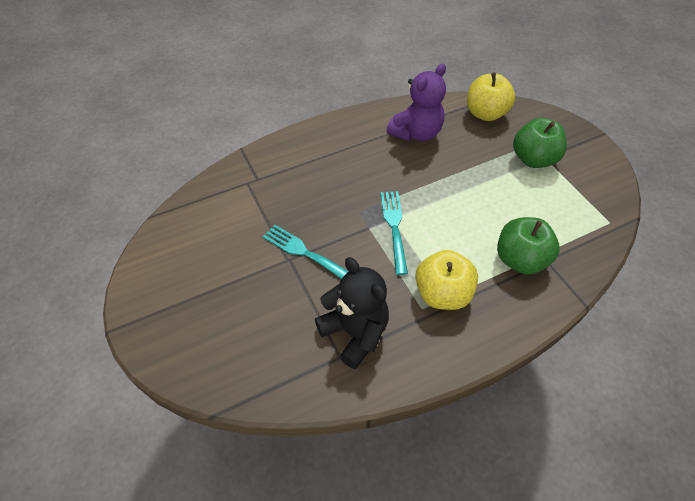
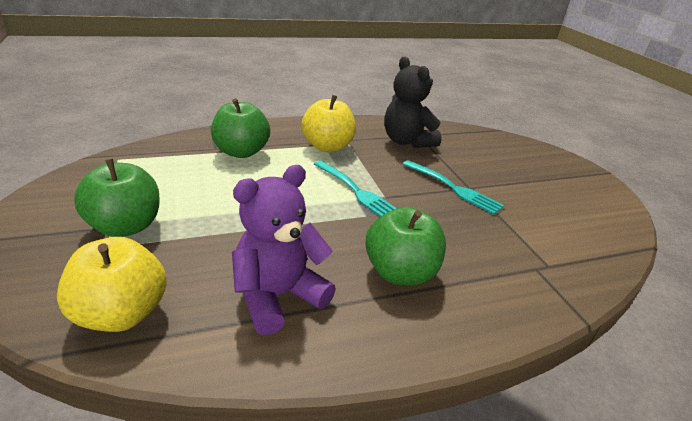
camera: 175 degrees left, 20 degrees down
(350, 159) = (400, 272): none -> green apple
(394, 228) = (356, 191): turquoise fork -> turquoise fork turned 45 degrees counterclockwise

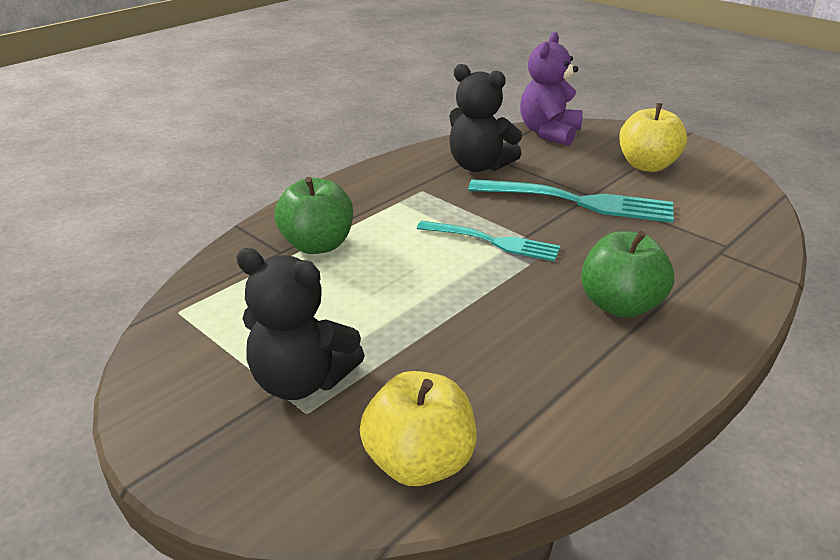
camera: 25 degrees left, 0 degrees up
(126, 226) = (301, 380): green apple -> black teddy bear
(278, 296) = (543, 376): purple teddy bear -> purple teddy bear (549, 133)
(327, 146) = (405, 202): yellow apple -> yellow apple (647, 165)
(452, 188) = (576, 202): turquoise fork -> turquoise fork, size x1.52

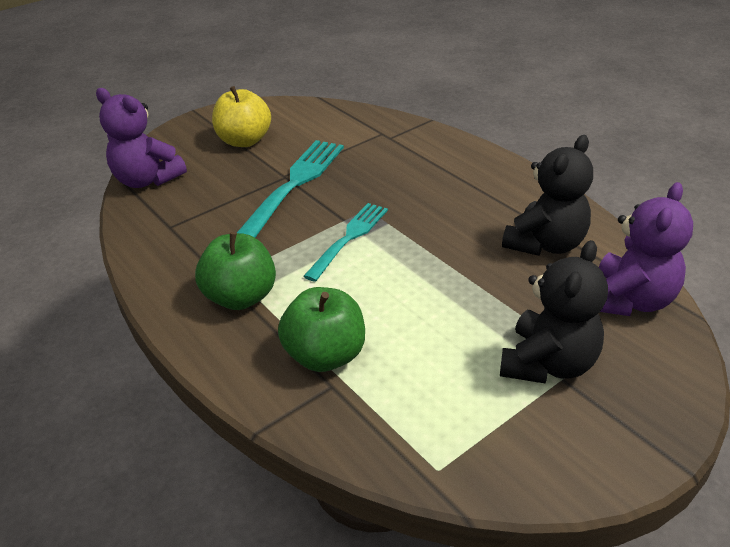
camera: 80 degrees left, 5 degrees up
(419, 462) = (629, 300): yellow apple -> purple teddy bear
(479, 166) = (197, 231): black teddy bear -> black teddy bear (545, 244)
(620, 305) = (452, 190): green apple -> green apple (241, 297)

